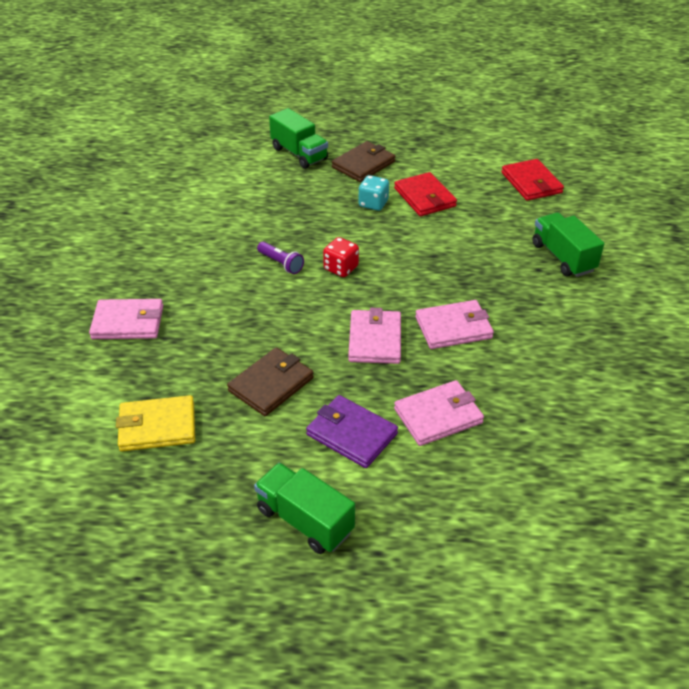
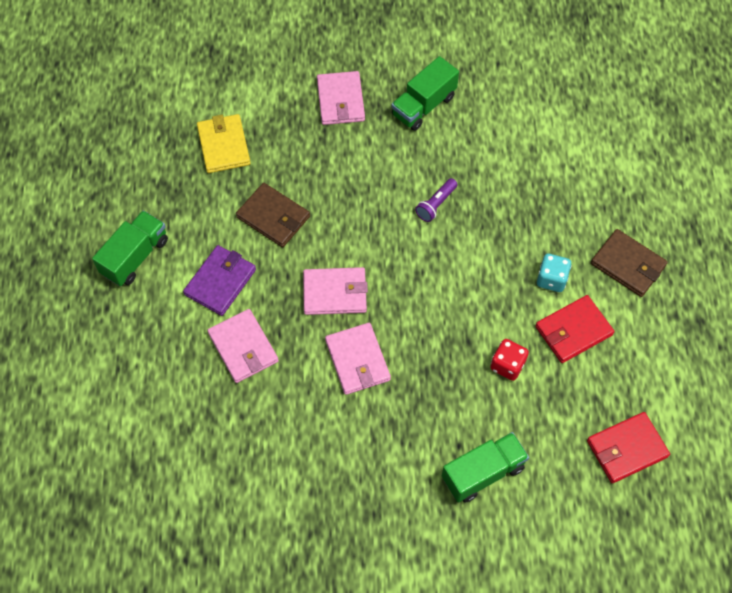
camera: 85 degrees right, 20 degrees up
(299, 154) = (636, 198): green truck -> green truck (423, 106)
(341, 268) = (435, 257): red dice -> red dice (507, 365)

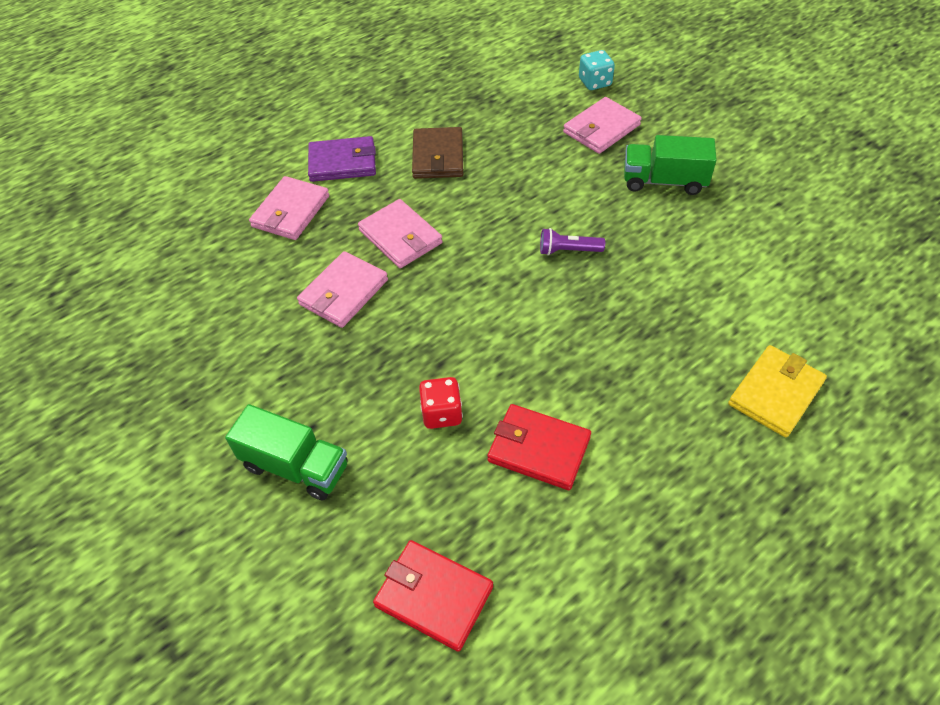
camera: 55 degrees right, 10 degrees down
(135, 257) = (320, 105): green truck -> none
(224, 145) = (475, 92): yellow wallet -> yellow wallet (776, 393)
(551, 279) = (581, 391): turquoise dice -> turquoise dice (595, 82)
(628, 265) = (674, 453): brown wallet -> none

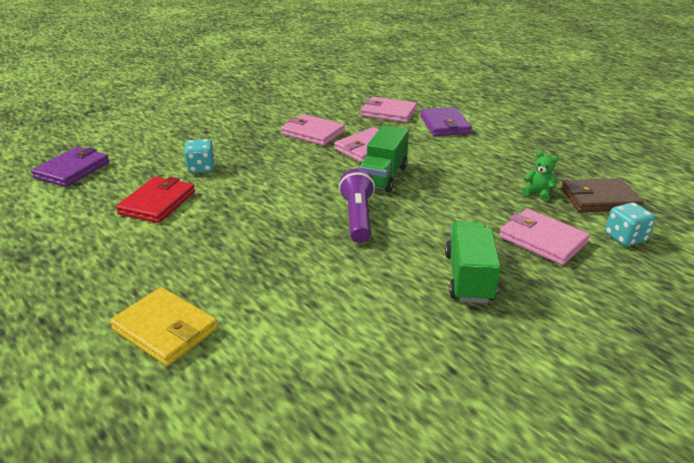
camera: 85 degrees right, 20 degrees down
(295, 466) = (179, 129): green truck -> green truck (383, 176)
(434, 596) = (73, 170): red wallet -> purple wallet
(438, 156) = (464, 158): brown wallet -> brown wallet (599, 199)
(442, 413) = (201, 168): red dice -> turquoise dice
(519, 116) = (538, 193): none -> green teddy bear
(568, 251) = (357, 217): purple flashlight -> purple flashlight, size x1.51

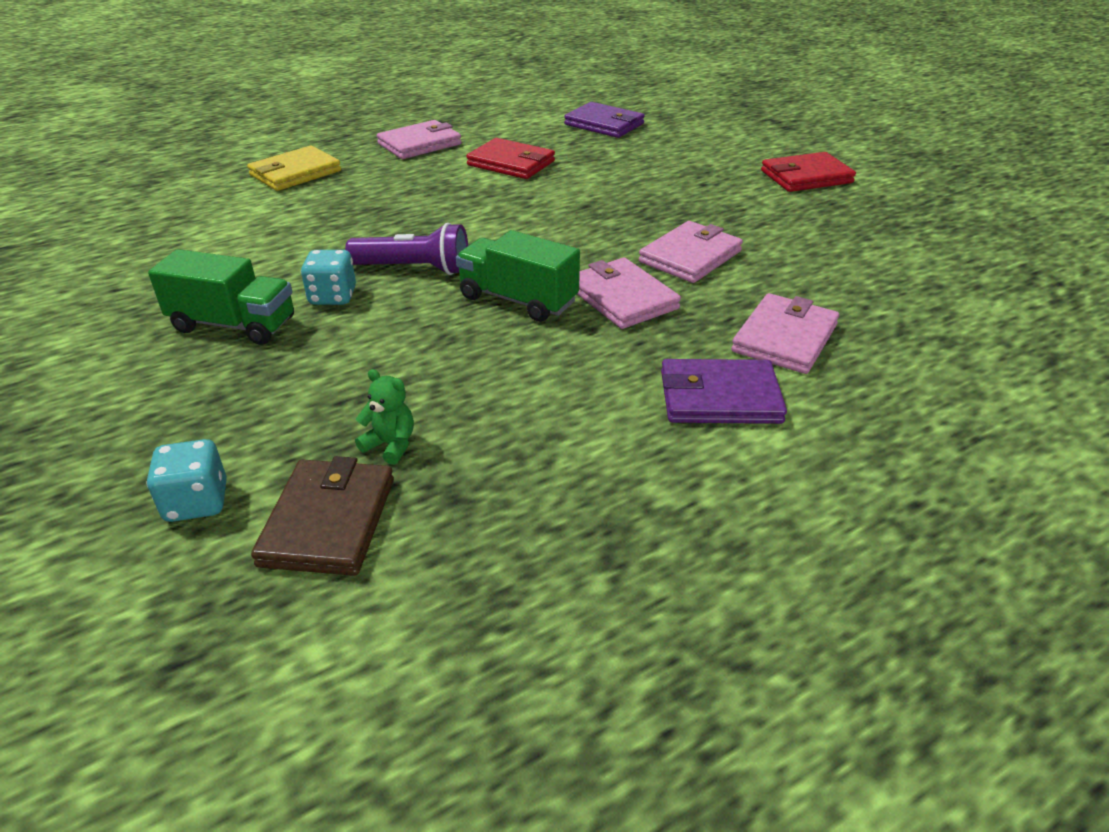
camera: 100 degrees right, 5 degrees up
(197, 104) = (806, 177): none -> red wallet
(201, 168) = (588, 182): turquoise dice -> turquoise dice (333, 297)
(538, 193) = (390, 445): green teddy bear -> green teddy bear turned 105 degrees counterclockwise
(542, 240) = (260, 407): pink wallet -> pink wallet (420, 144)

